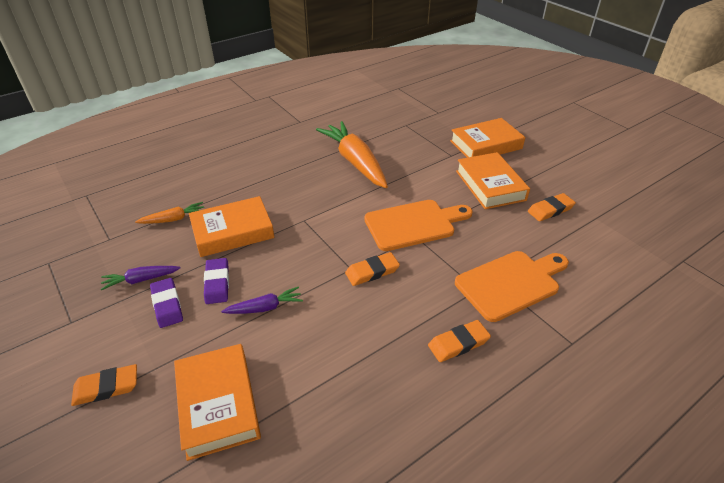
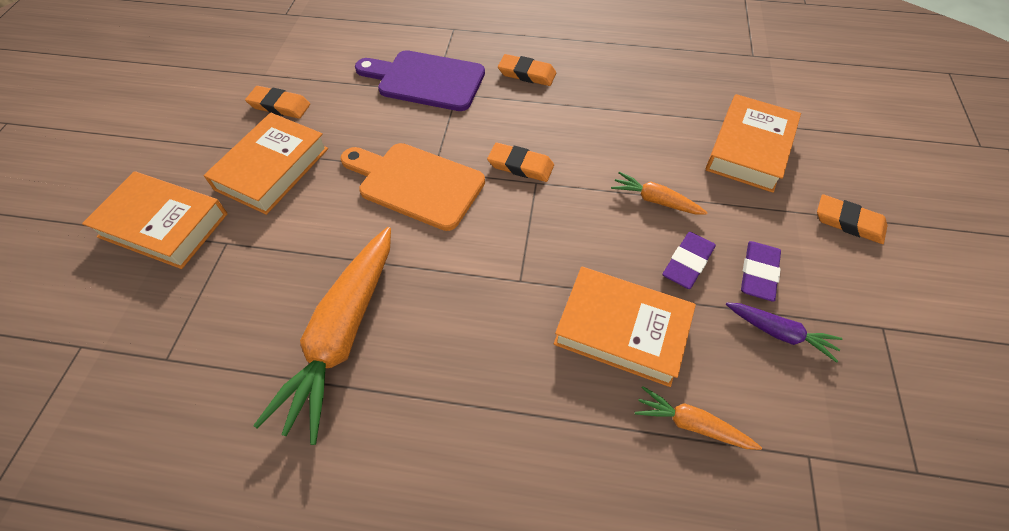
camera: 135 degrees left, 15 degrees up
(264, 308) = (655, 200): purple carrot -> orange carrot
(511, 283) = (426, 80): orange cutting board -> purple cutting board

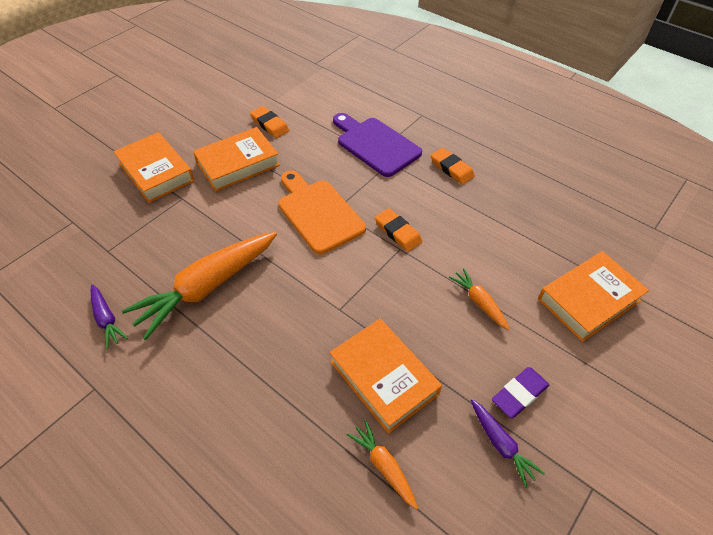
camera: 30 degrees right, 5 degrees down
(231, 448) = (106, 319): none -> purple carrot
(687, 262) = (469, 358): purple eraser -> none
(848, 222) = (631, 396): orange eraser -> none

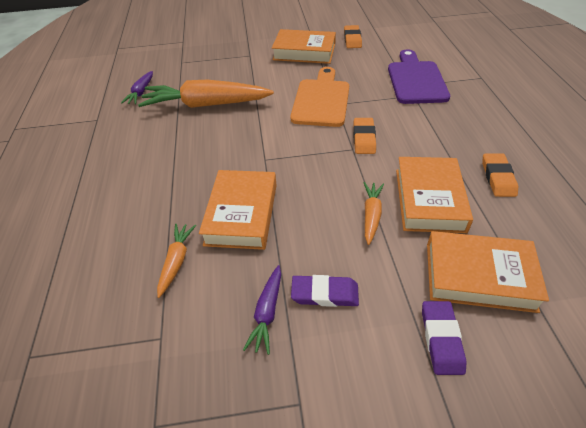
camera: 45 degrees right, 5 degrees down
(156, 172) = (253, 36): orange book -> orange book (429, 199)
(451, 168) = (463, 121): orange eraser -> orange eraser (498, 177)
(615, 365) = (441, 339): none -> purple eraser

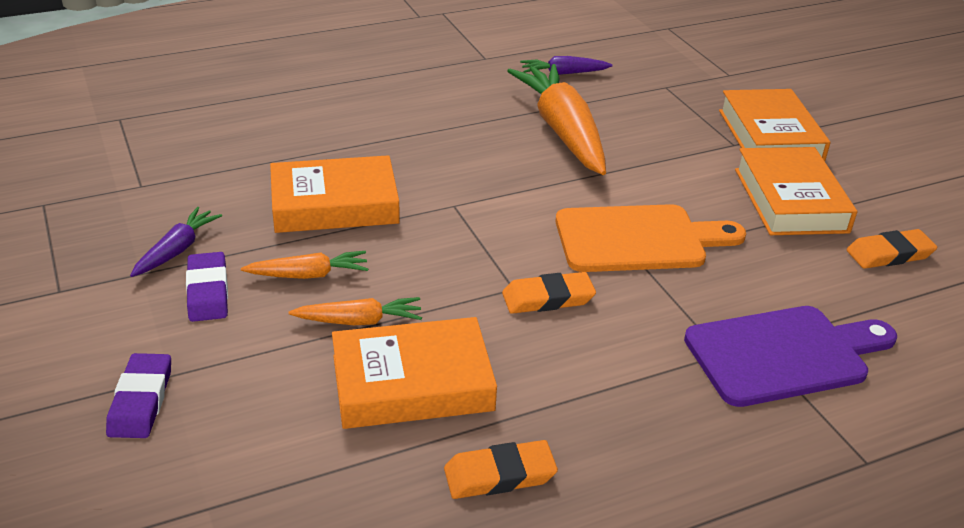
camera: 70 degrees right, 10 degrees down
(176, 262) = (245, 172): orange carrot -> orange carrot (308, 275)
(267, 312) = (176, 250): purple carrot -> purple carrot turned 120 degrees clockwise
(441, 339) = (141, 400): purple eraser -> purple eraser turned 75 degrees counterclockwise
(479, 276) = (253, 441): orange book -> orange book (770, 136)

